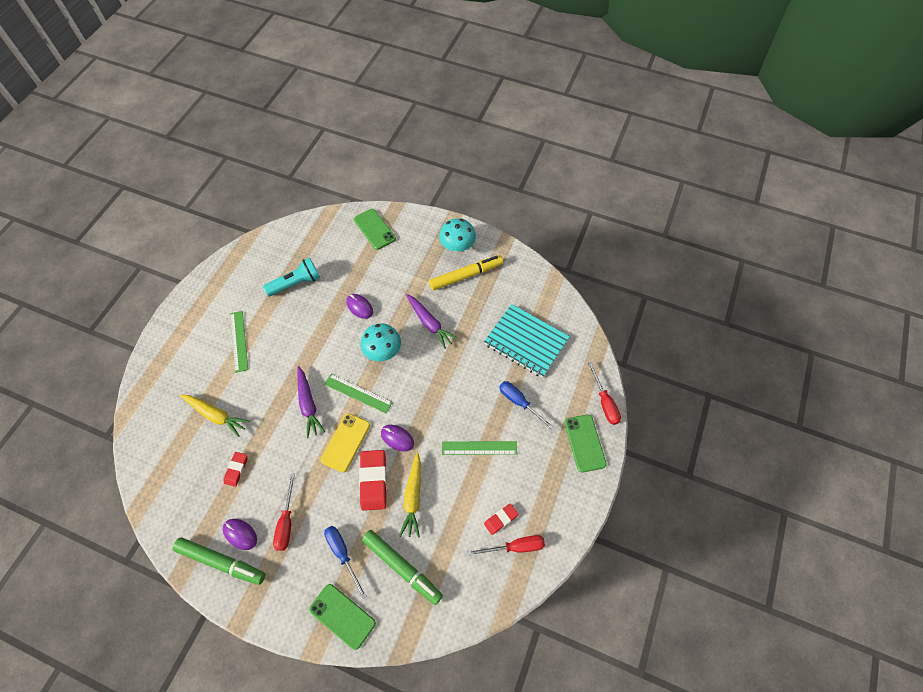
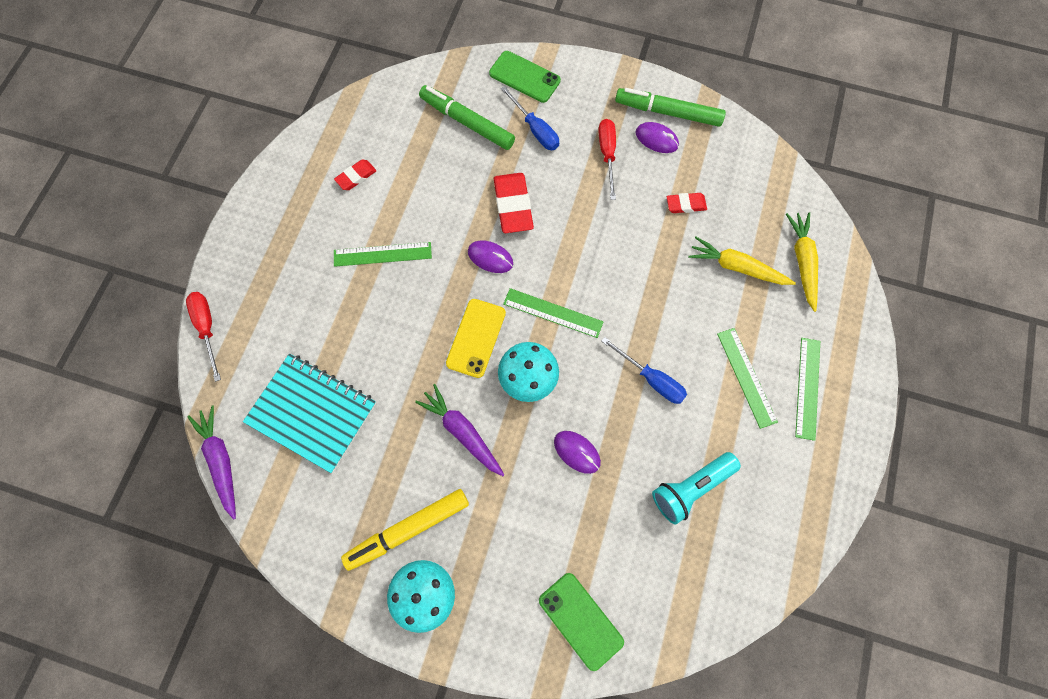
camera: 175 degrees right, 10 degrees up
(202, 331) = (807, 388): none -> green ruler
(236, 469) = (685, 205): red eraser -> red eraser turned 75 degrees clockwise
(308, 404) = (617, 291): purple carrot -> purple carrot (221, 461)
(346, 442) = (556, 247): yellow phone -> yellow phone (476, 338)
(413, 497) = (462, 191): yellow carrot -> yellow carrot (802, 262)
(515, 547) = (340, 151): red screwdriver -> none
(520, 403) = (326, 317): blue screwdriver -> blue screwdriver (651, 379)
(584, 443) = (243, 271): green phone -> none

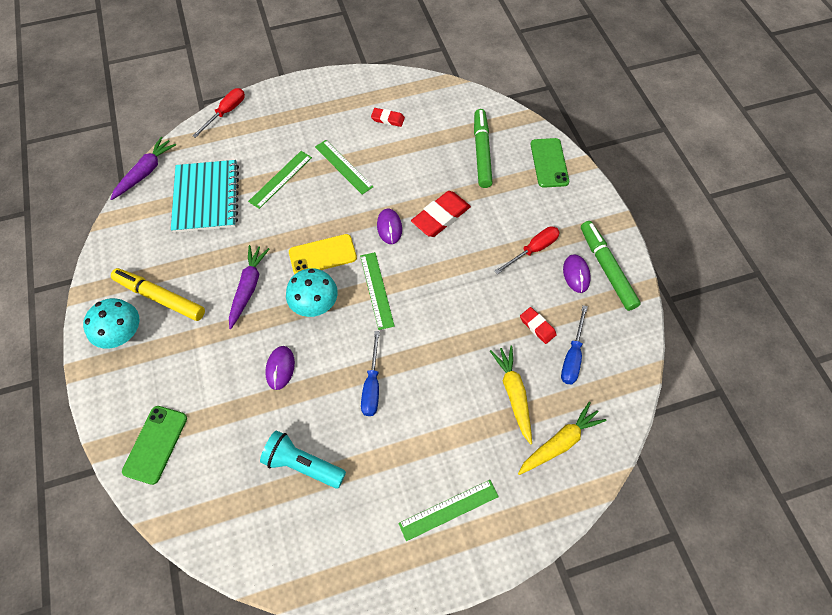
camera: 55 degrees right, 10 degrees down
(535, 129) = (513, 194): blue screwdriver -> blue screwdriver (572, 356)
(746, 377) = (423, 455): green ruler -> green ruler (280, 179)

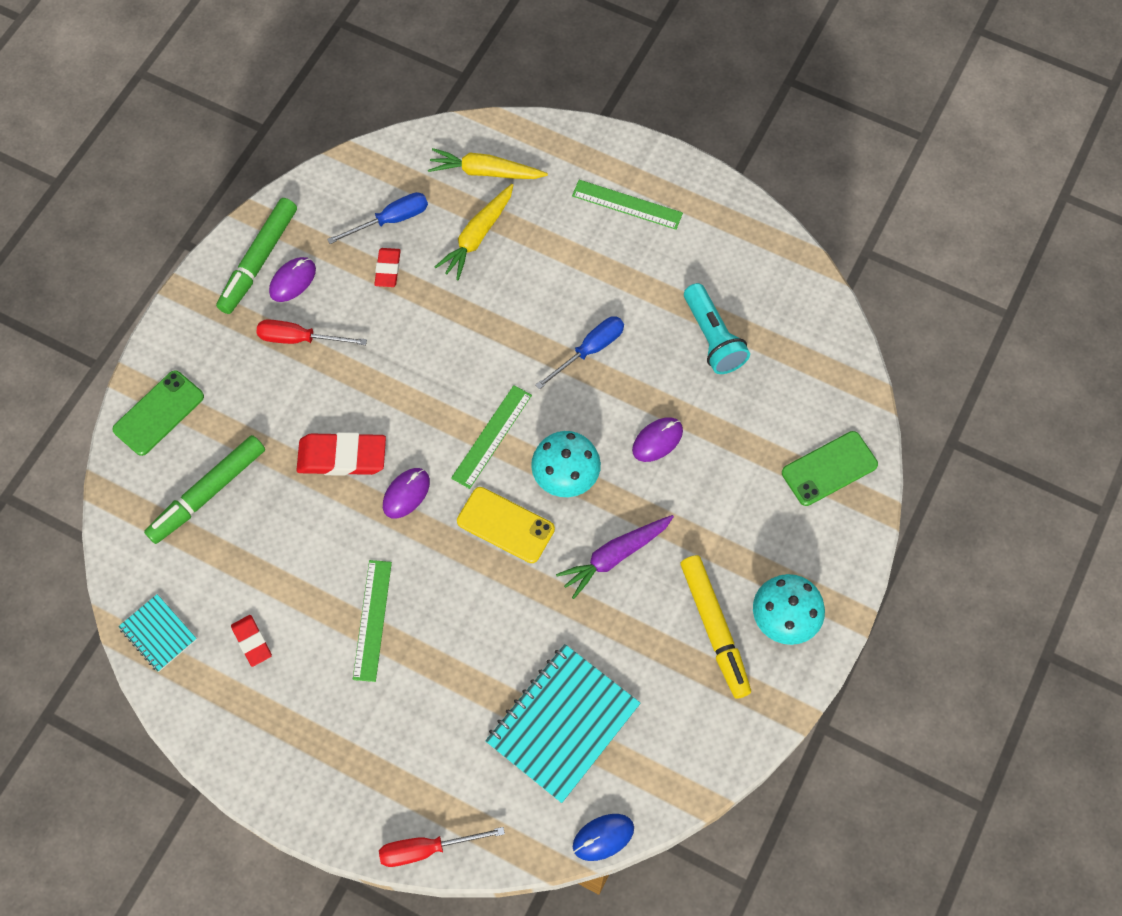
camera: 135 degrees left, 5 degrees up
(145, 172) = (603, 837): purple carrot -> blue mouse
(280, 179) = (457, 670): green ruler -> none
(431, 92) = (158, 634): none -> turquoise notebook

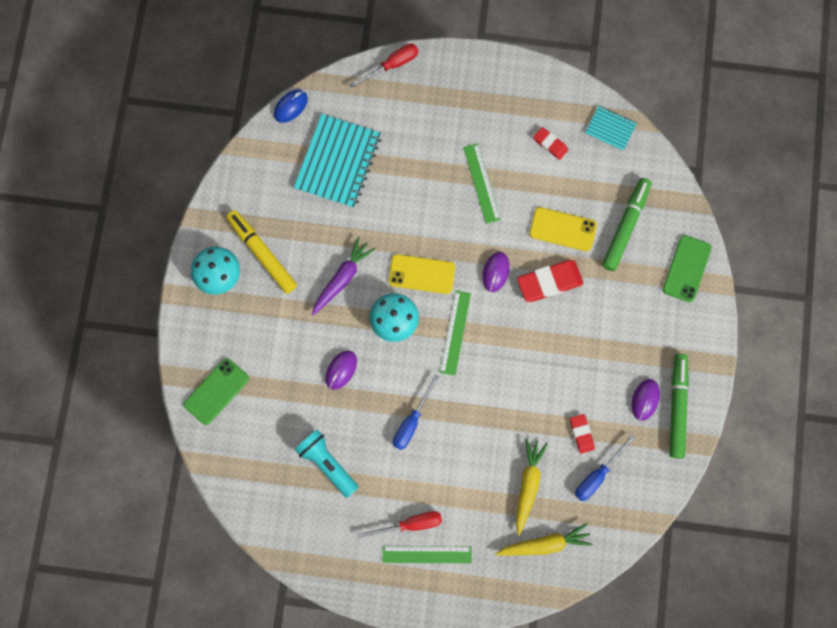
camera: 160 degrees right, 10 degrees up
(292, 518) = (562, 229): none -> yellow phone
(299, 339) = (618, 357): red screwdriver -> red screwdriver (410, 524)

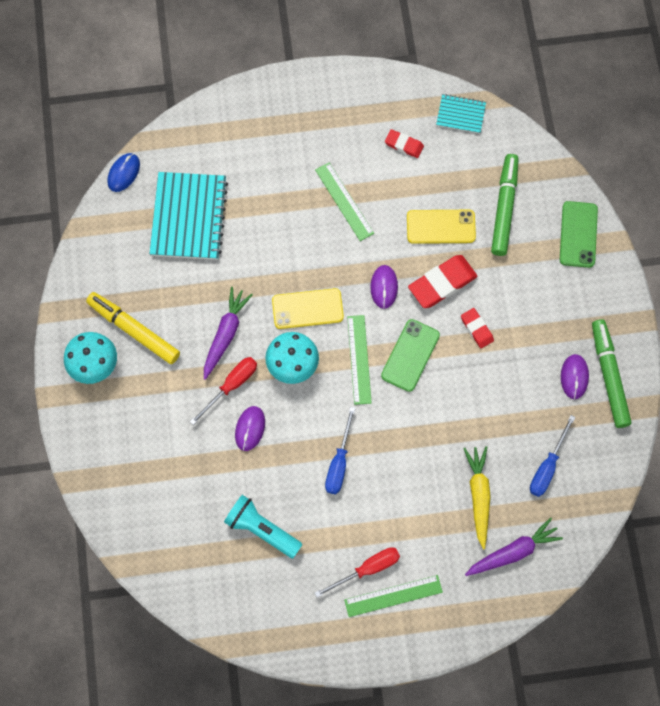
camera: 15 degrees left, 5 degrees down
(216, 391) = (123, 485): green phone -> green phone (410, 355)
(392, 65) = (218, 106): red screwdriver -> red screwdriver (231, 386)
(545, 544) = (513, 552): yellow carrot -> purple carrot
(581, 434) = (519, 429): red eraser -> red eraser (476, 329)

